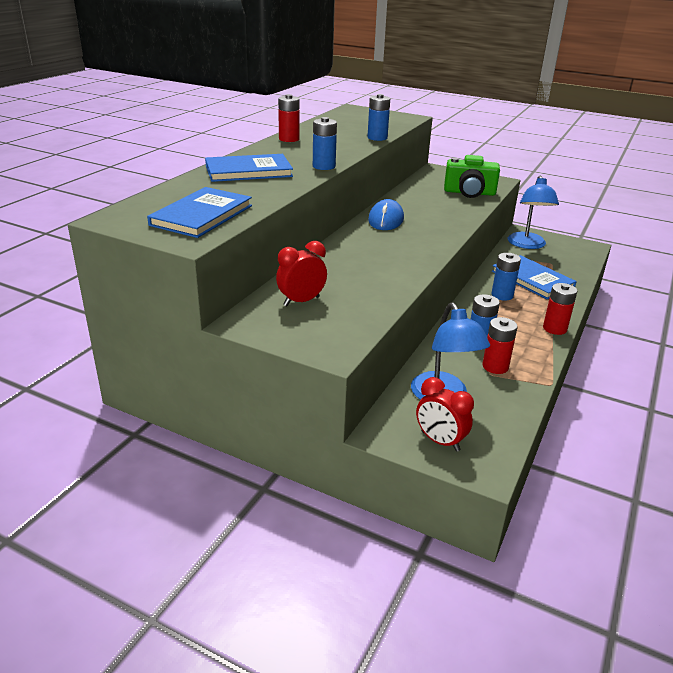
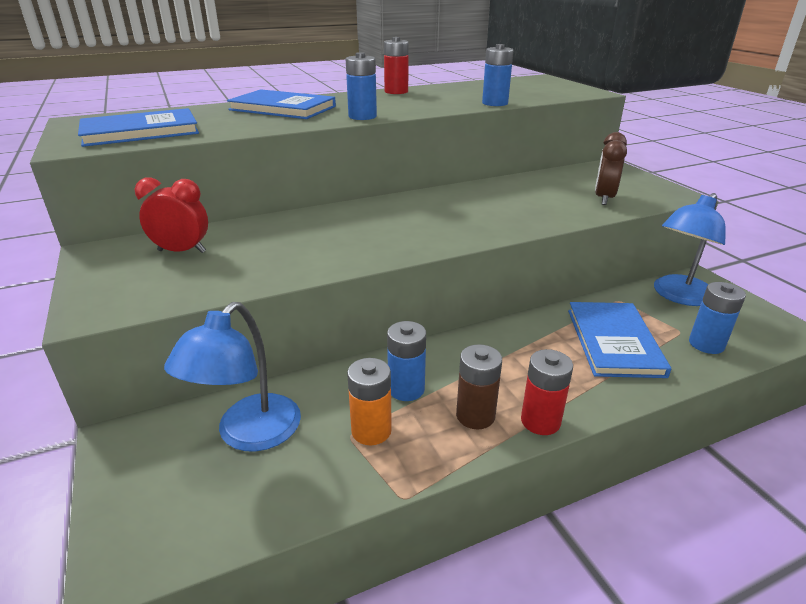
camera: 40 degrees right, 0 degrees up
(386, 220) = (436, 201): blue mouse -> none
(440, 441) = (149, 487): red clock -> none
(469, 193) = (604, 198): green camera -> brown clock
(495, 366) = (371, 431): red battery -> orange battery
(502, 295) = (534, 345): blue battery -> blue battery (706, 344)
(527, 339) = (475, 416): none -> brown battery

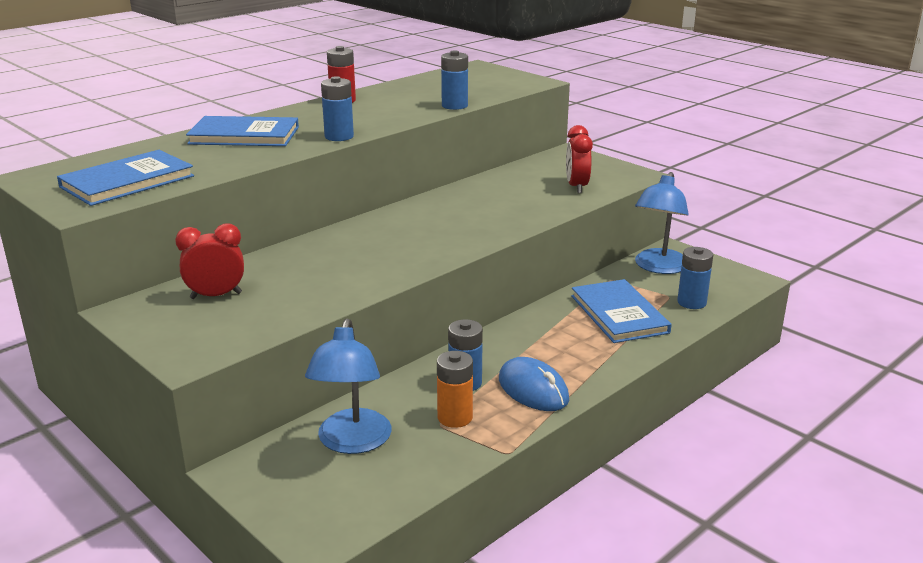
camera: 20 degrees left, 5 degrees down
(475, 416) = (533, 389): brown battery -> blue mouse
(540, 421) = (585, 383): red battery -> none
(604, 198) = (577, 187): brown clock -> red clock

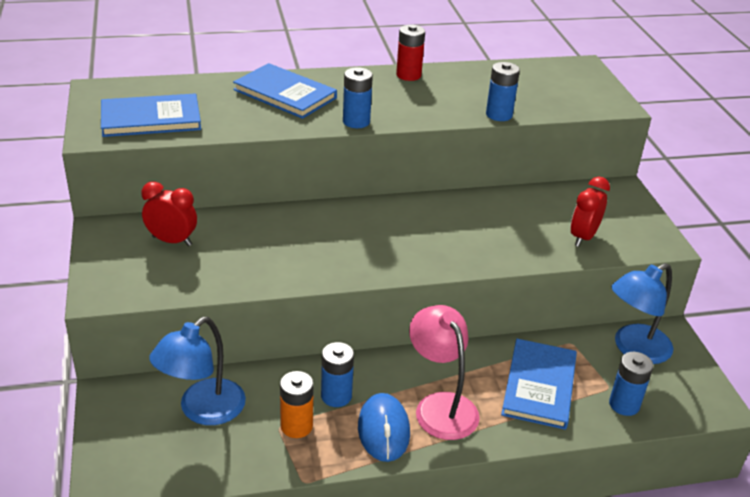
camera: 30 degrees right, 10 degrees up
(560, 355) = (440, 406): none -> pink lamp

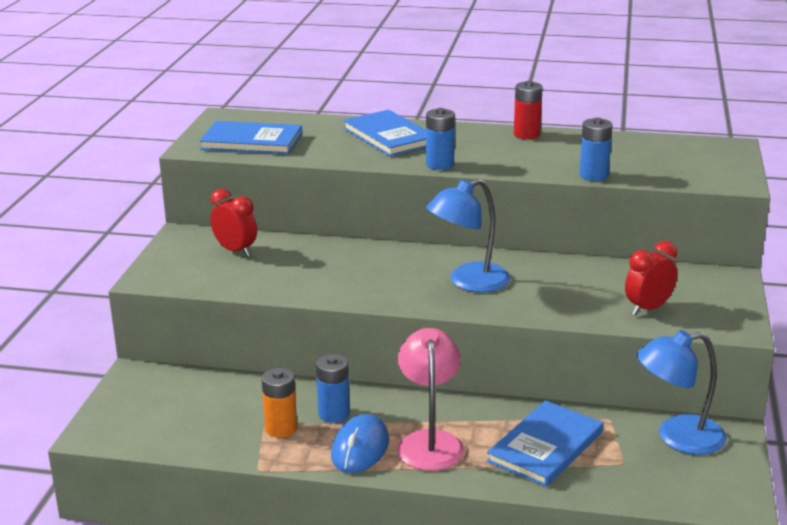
camera: 25 degrees right, 10 degrees down
(202, 410) = (206, 400): blue lamp -> blue lamp (468, 282)
(624, 404) = (628, 480): blue battery -> none

